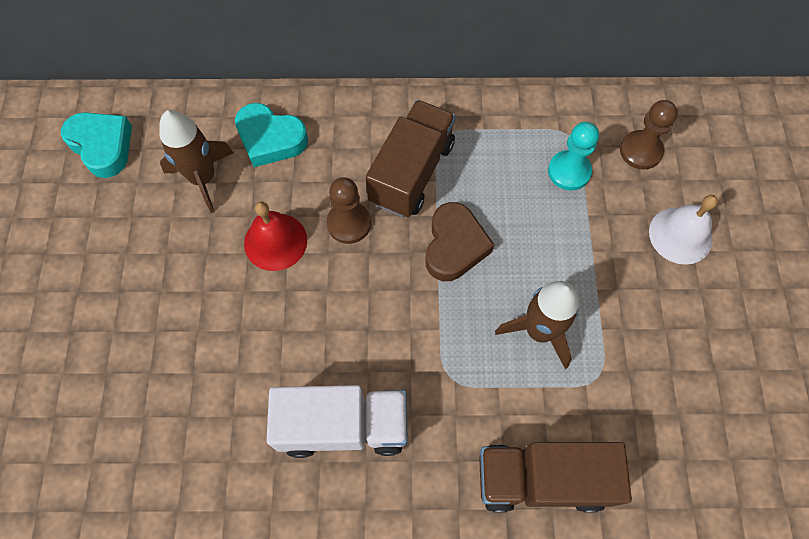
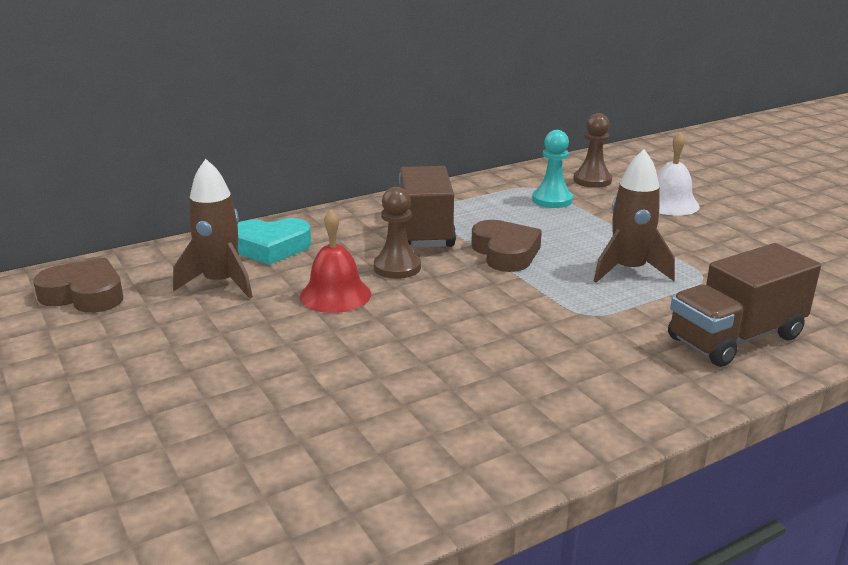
camera: 30 degrees left, 40 degrees down
(102, 146) = (84, 294): turquoise heart -> brown heart
(343, 426) = (525, 371): white truck -> none

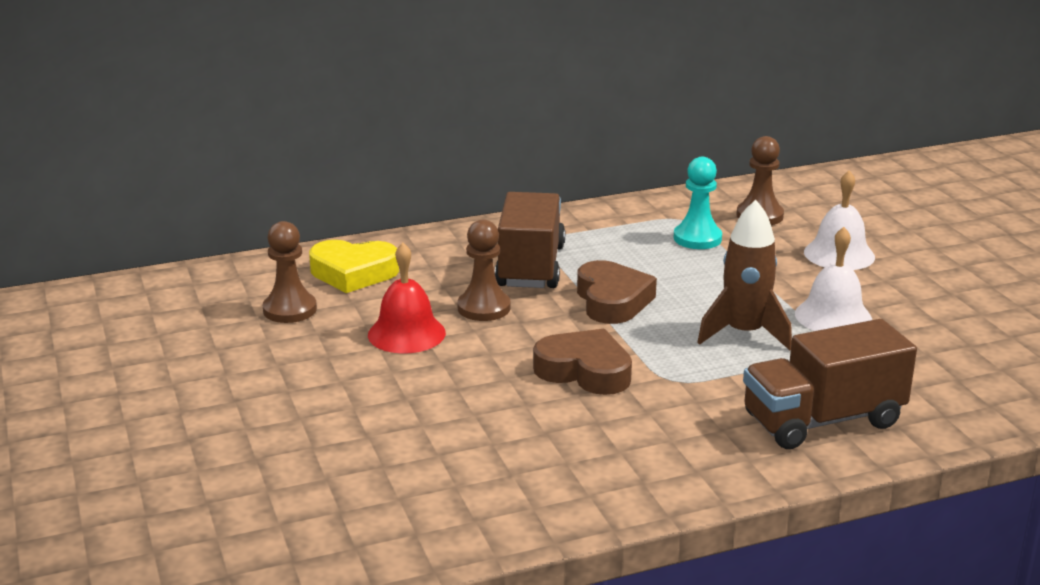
camera: 10 degrees right, 0 degrees up
(84, 294) = (148, 310): brown heart -> brown heart (584, 371)
(221, 283) = (290, 310): brown rocket -> brown pawn
(271, 248) = (353, 273): turquoise heart -> yellow heart
(693, 251) = (833, 316): none -> white bell

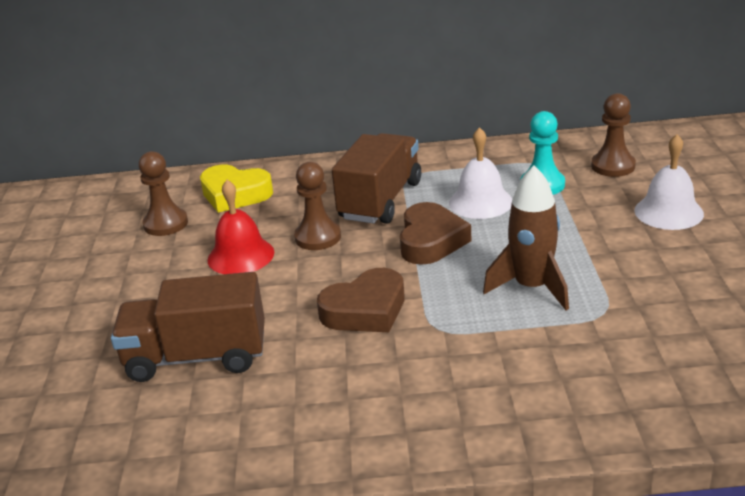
camera: 20 degrees right, 5 degrees up
(584, 371) = (365, 310): brown heart -> brown heart turned 105 degrees clockwise
(822, 420) = (556, 393): brown truck -> brown truck (197, 357)
(833, 316) = (628, 278): white bell -> white bell (480, 202)

